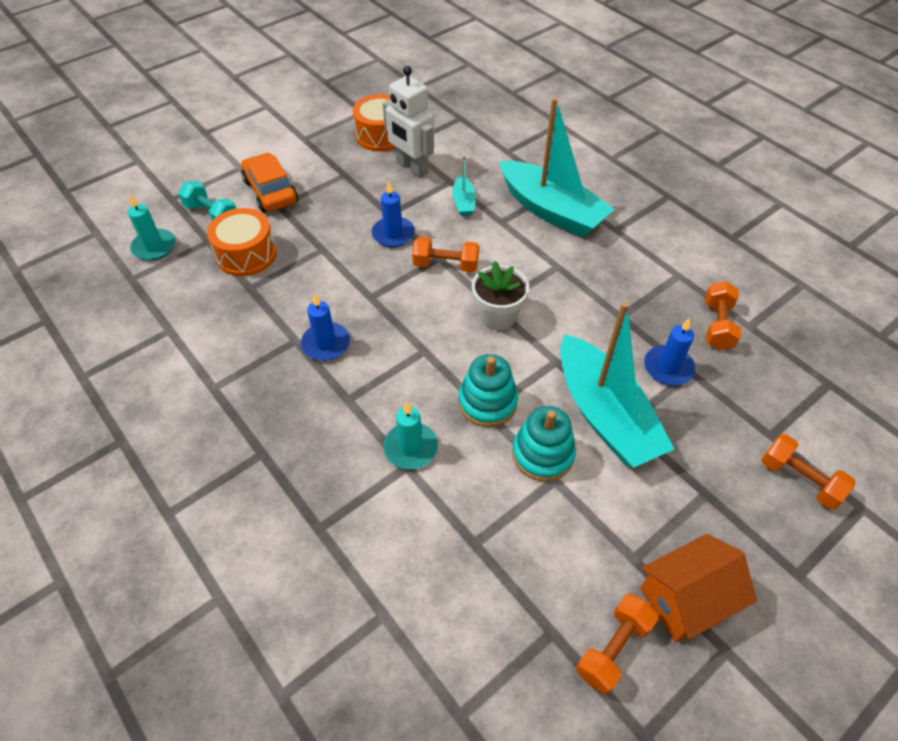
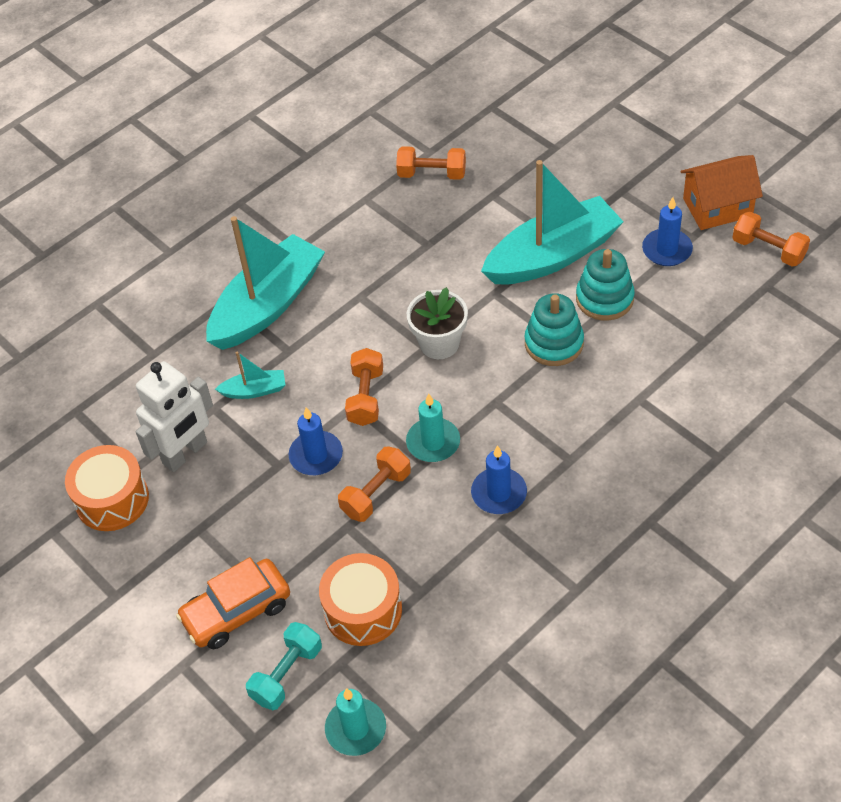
camera: 90 degrees left, 0 degrees up
(410, 448) = (618, 398): turquoise candle -> turquoise candle (433, 442)
(668, 367) = (490, 211): blue candle -> blue candle (667, 250)
(685, 599) = (717, 207): orange house -> orange house turned 75 degrees counterclockwise
(799, 479) = (595, 135): orange dumbbell -> orange dumbbell (376, 493)

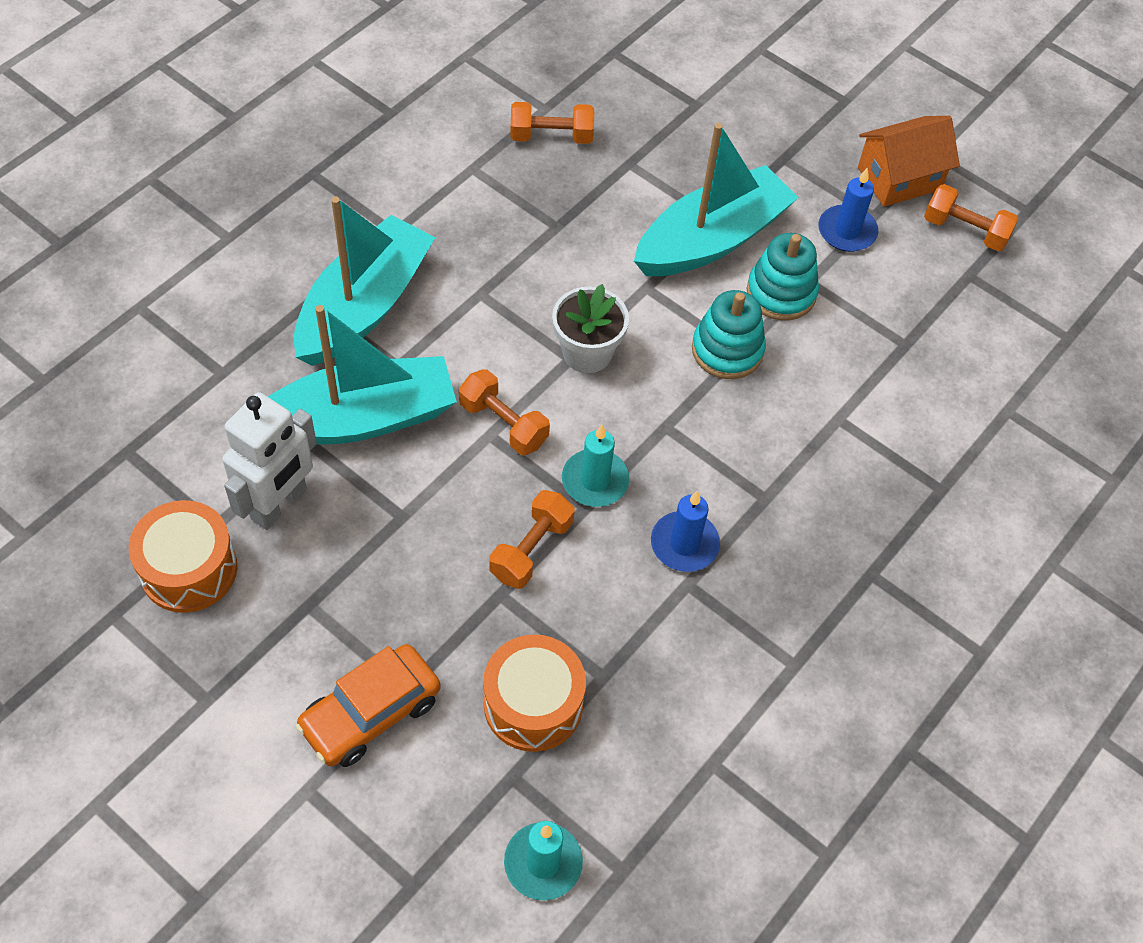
camera: 15 degrees left, 5 degrees up
(254, 390) = (360, 418): turquoise boat -> turquoise boat, size x2.30
(286, 674) = (445, 794): turquoise dumbbell -> none
(316, 455) = (449, 502): blue candle -> none
(366, 397) = (503, 424): orange dumbbell -> orange dumbbell turned 45 degrees counterclockwise

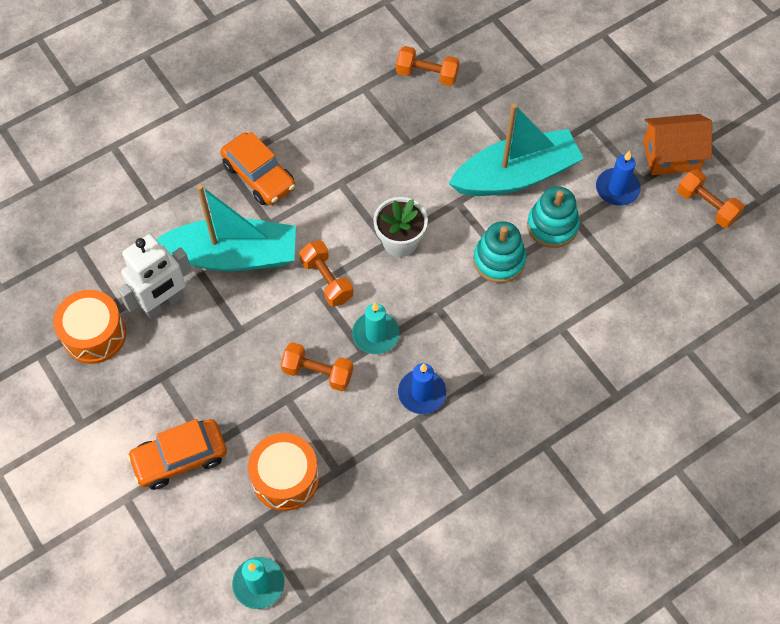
camera: 20 degrees right, 5 degrees up
(364, 306) = (259, 176): turquoise boat -> orange car
(531, 550) = (317, 373): orange dumbbell -> orange dumbbell turned 60 degrees clockwise

